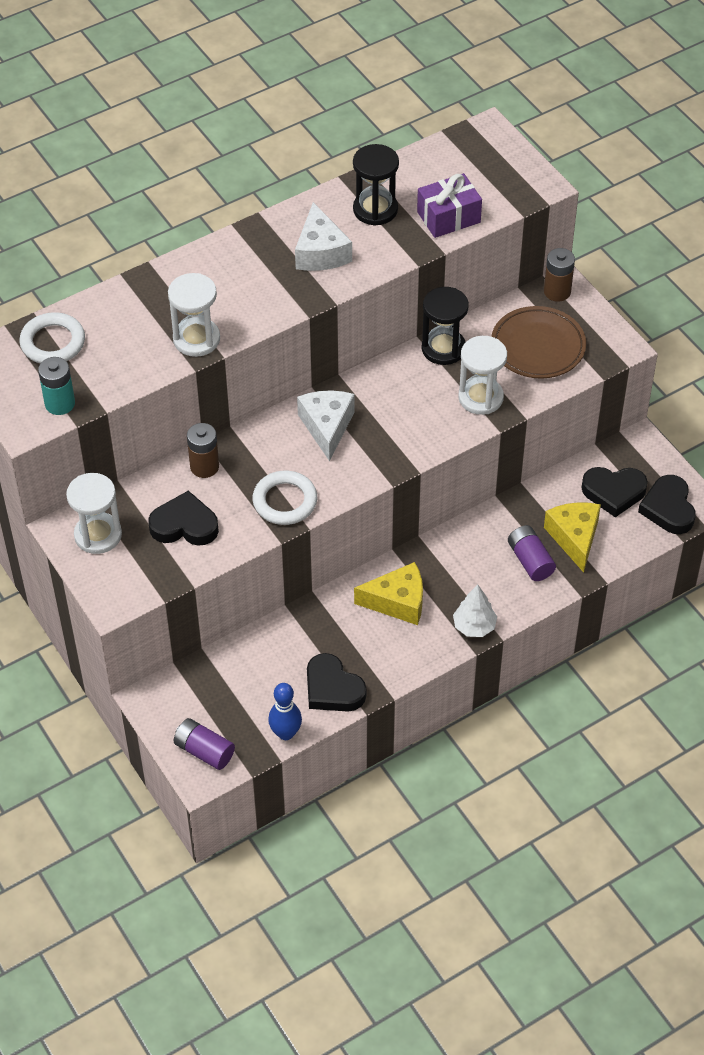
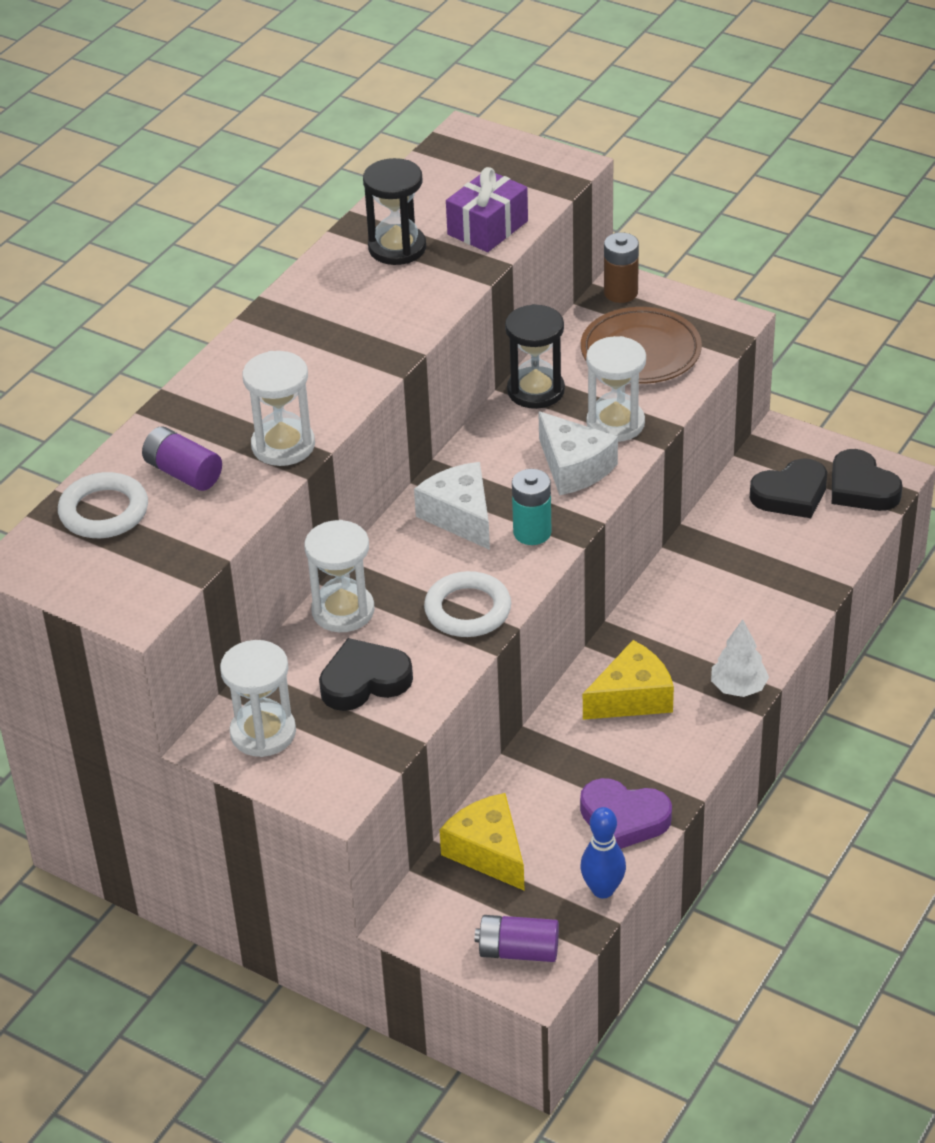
camera: 25 degrees left, 10 degrees down
(60, 404) = (162, 572): turquoise battery -> turquoise battery (532, 532)
(204, 467) = (343, 611): brown battery -> white hourglass
(320, 252) = (365, 310): white cheese -> white cheese (574, 467)
(332, 688) = (623, 819): black heart -> purple heart
(530, 560) = (751, 596): purple battery -> purple battery (183, 473)
(574, 538) = (782, 555): yellow cheese -> yellow cheese (488, 852)

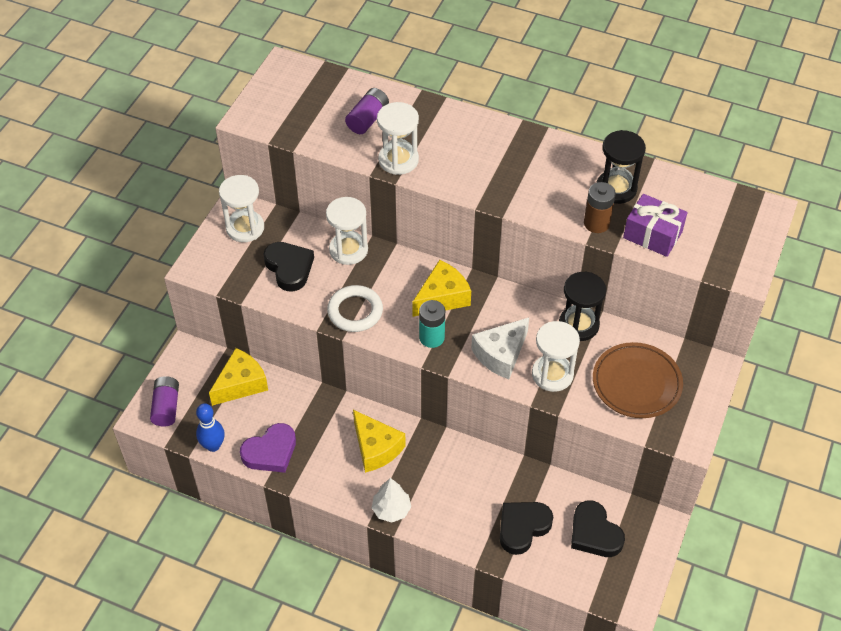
camera: 80 degrees right, 10 degrees up
(104, 511) = (330, 91): white ring -> none
(460, 516) = (442, 297): white cheese -> yellow cheese
(620, 293) = (704, 365): brown battery -> brown battery (596, 223)
(623, 819) = (270, 452): purple heart -> purple heart turned 135 degrees counterclockwise
(861, 488) = (612, 582): black heart -> black heart (522, 528)

